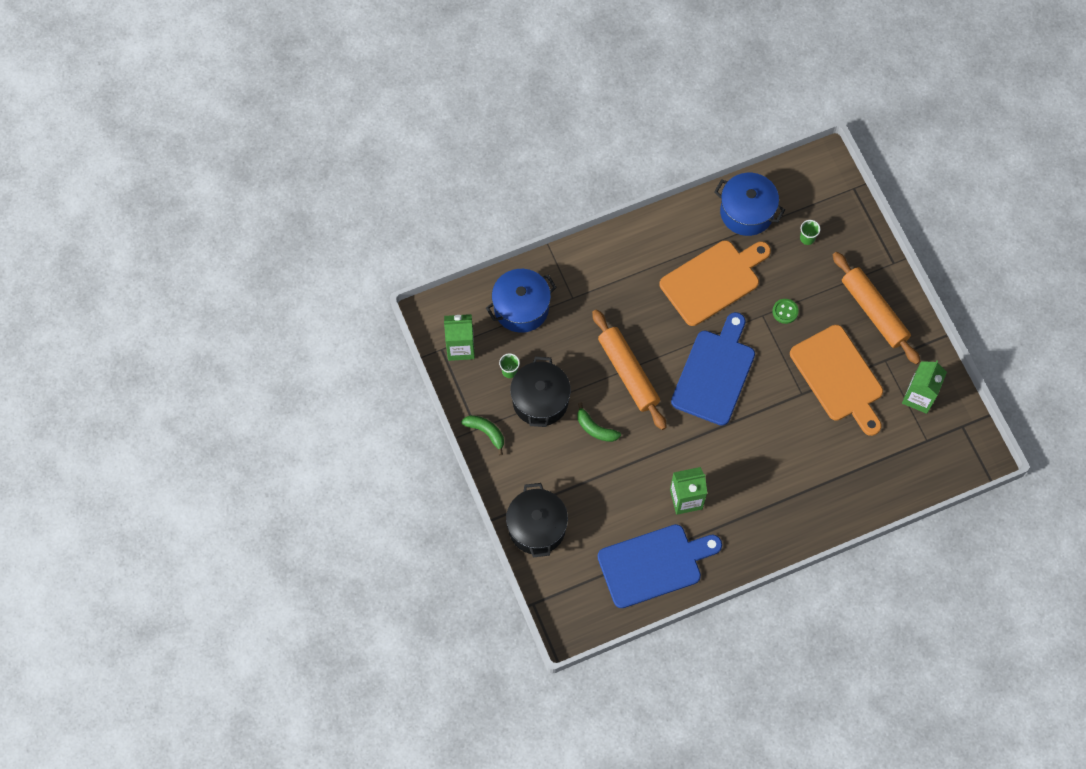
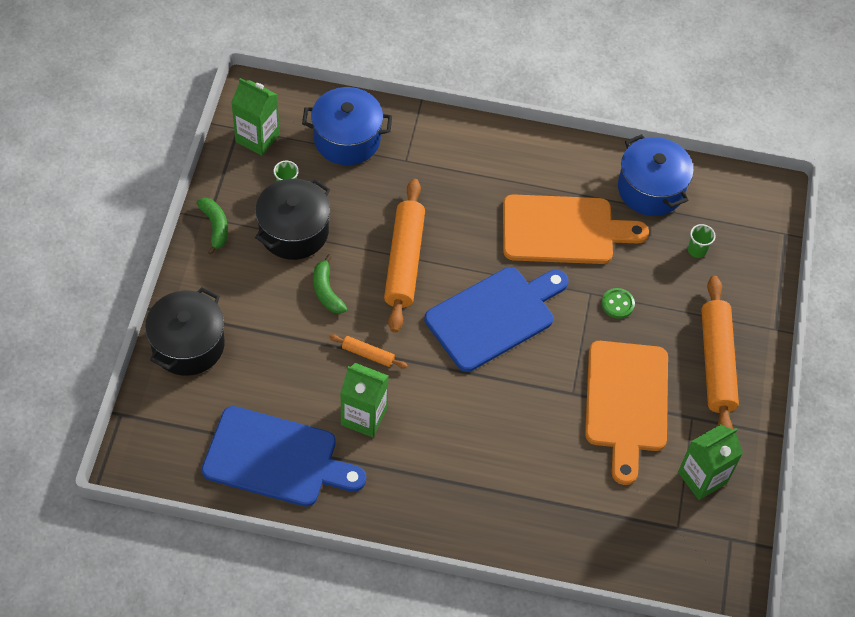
camera: 30 degrees right, 10 degrees down
(656, 455) = (368, 354): none -> orange rolling pin

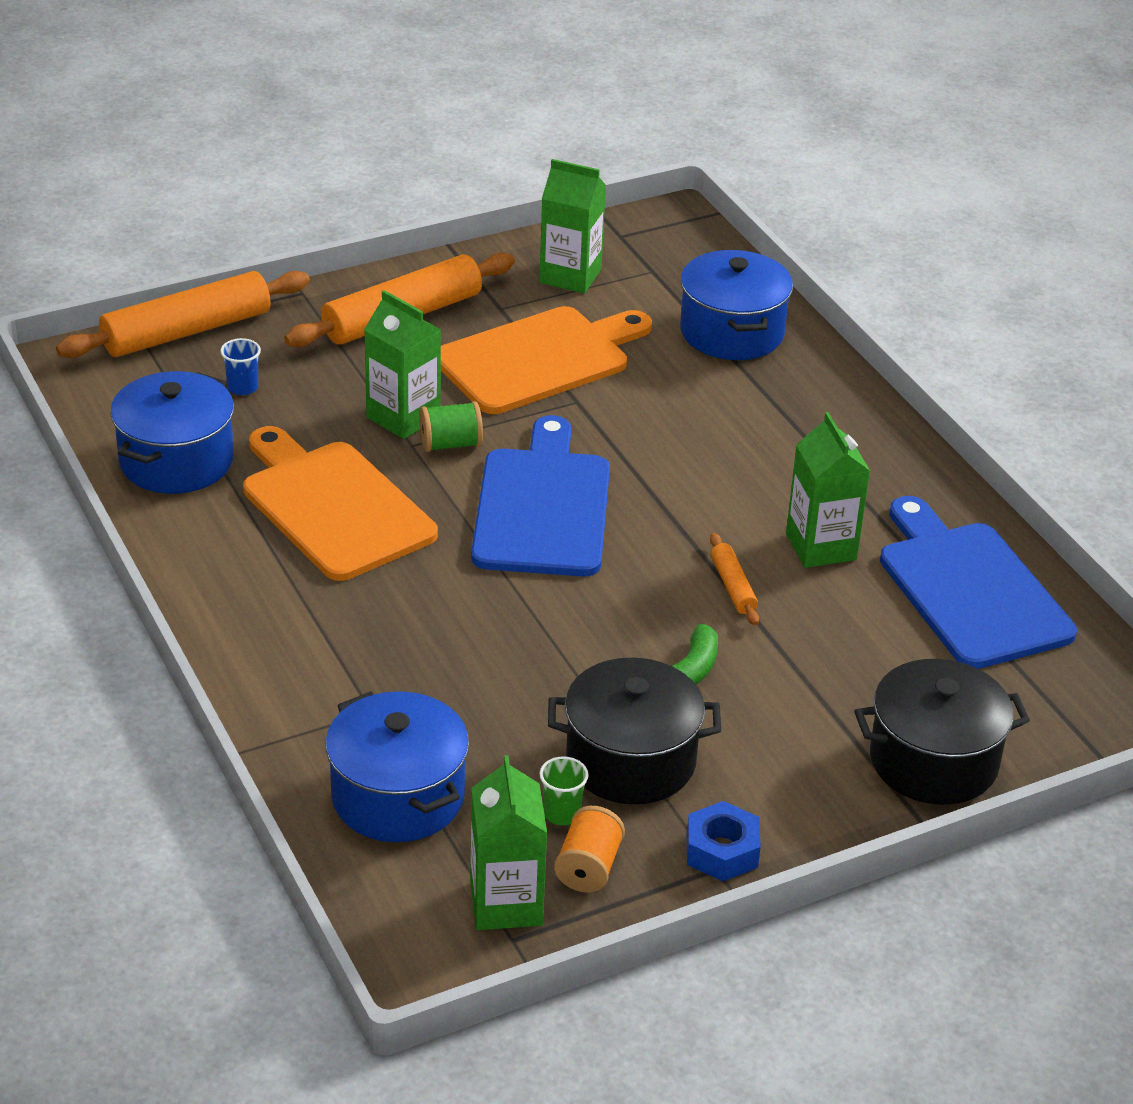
camera: 125 degrees left, 20 degrees down
(215, 227) = (721, 851): green banana -> blue nut
(250, 176) = (588, 867): none -> orange spool
(404, 261) = (551, 626): orange rolling pin -> orange rolling pin (187, 332)
(494, 316) = (542, 507): blue cutting board -> blue cutting board turned 75 degrees clockwise
(577, 310) = (451, 444): none -> green spool
(582, 523) = (732, 332): none -> blue pot
(617, 304) = (403, 417): green button -> green carton
(697, 250) = (242, 387): green cup -> blue cup

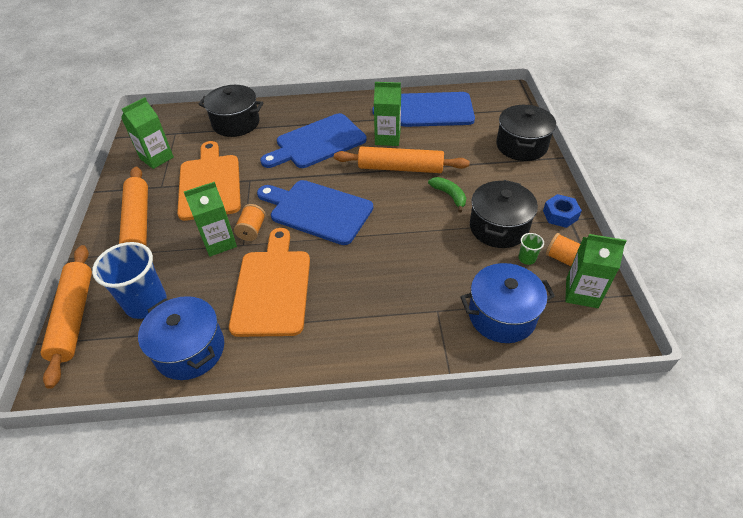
camera: 65 degrees left, 10 degrees up
(242, 387) = (146, 303): blue cup -> blue cup, size x2.27
(333, 506) = (272, 287): orange cutting board -> orange cutting board turned 105 degrees clockwise
(451, 444) = (252, 230): green spool -> orange spool
(732, 332) = (236, 123): blue pot -> black pot
(733, 586) = (400, 168): orange rolling pin -> orange rolling pin, size x2.18
(741, 453) = (317, 142): none -> blue cutting board

